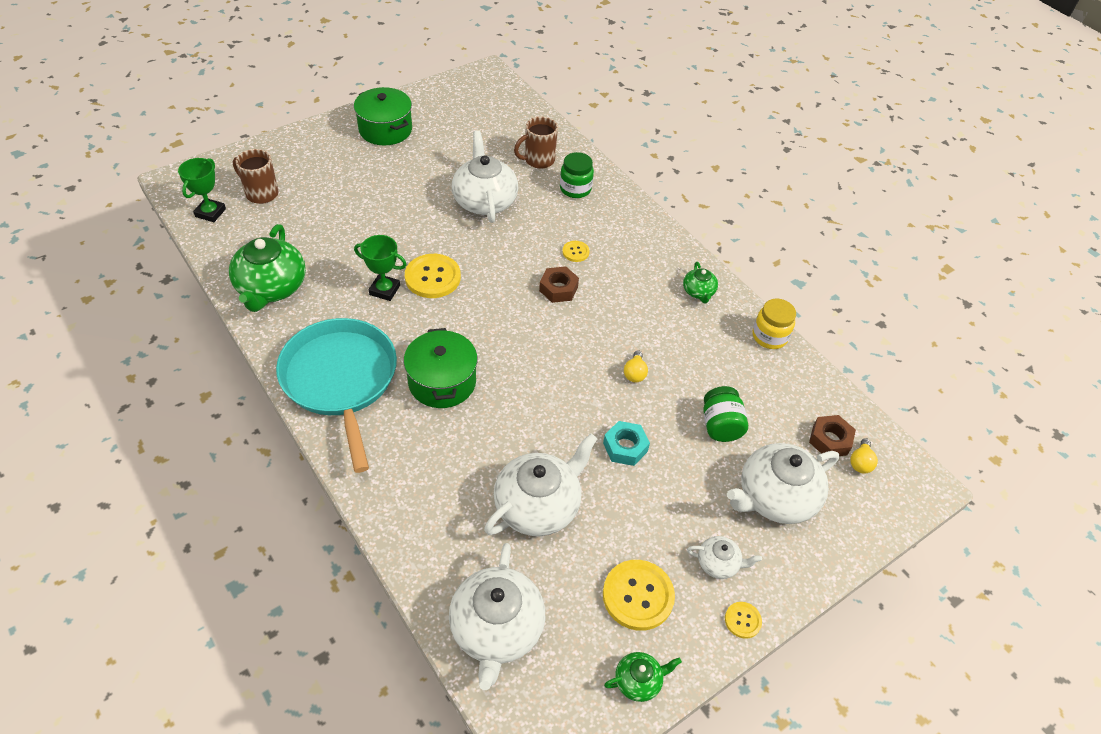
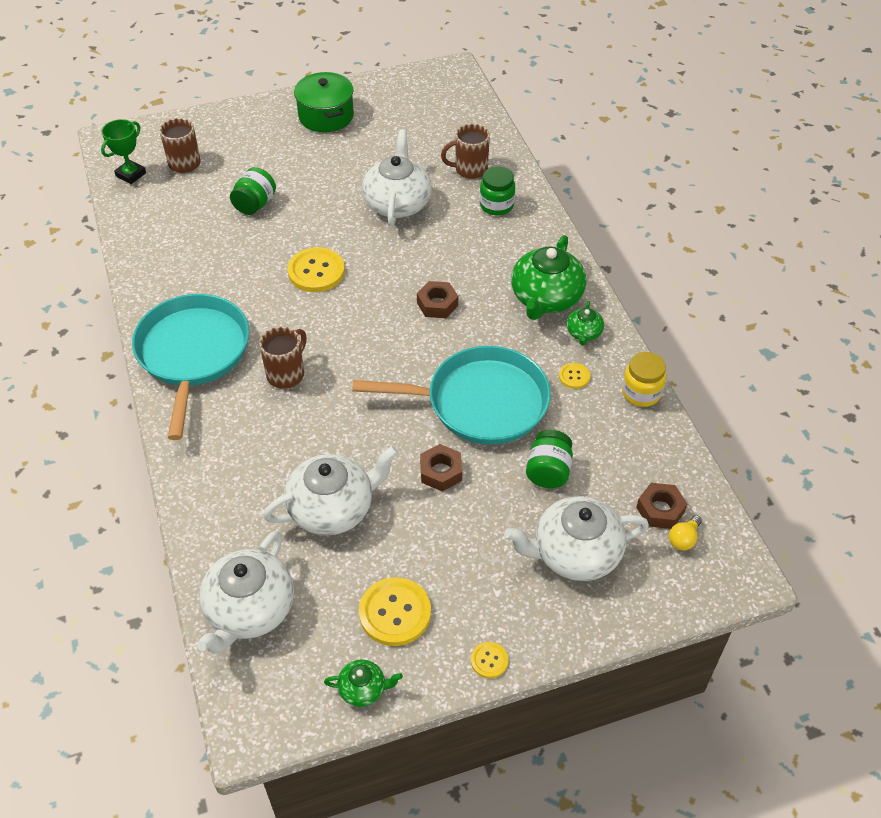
camera: 20 degrees right, 0 degrees up
(271, 288) = (161, 255): green teapot -> green teapot (546, 298)
(348, 223) = (255, 204): none -> green jar
(384, 290) = (265, 276): green trophy -> none
(442, 382) = (286, 373): green pot -> brown mug
(575, 252) = (470, 270): yellow button -> yellow button (574, 376)
(625, 447) = (441, 472): turquoise nut -> brown nut
(634, 373) = (481, 402): yellow light bulb -> turquoise pan
(718, 563) = (488, 602): white teapot -> none

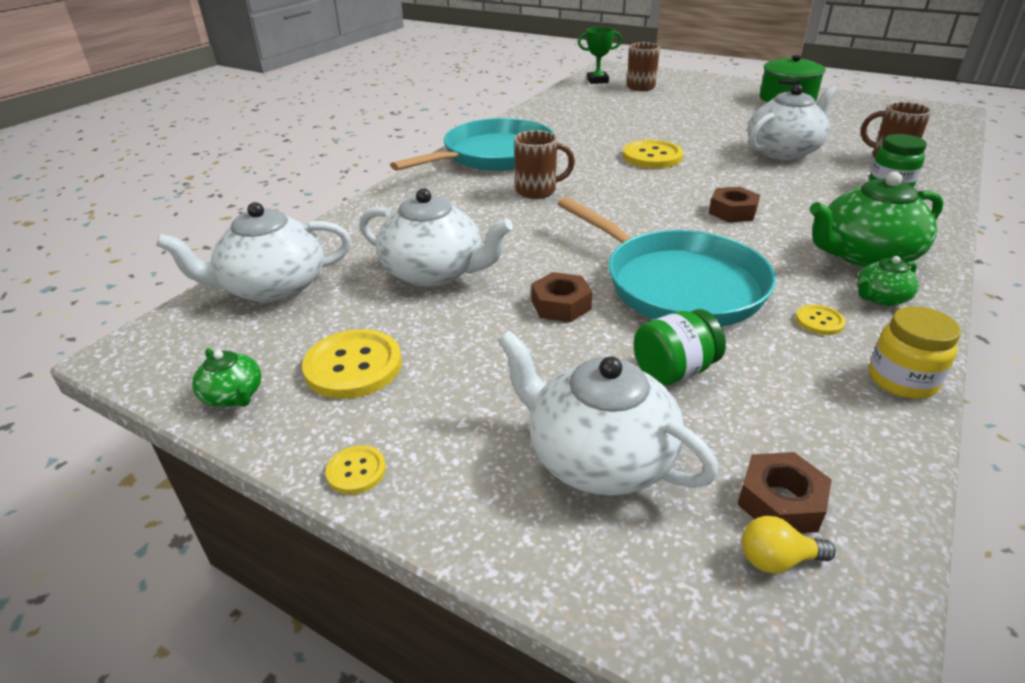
camera: 50 degrees right, 15 degrees down
(255, 204) = (660, 115): green jar -> none

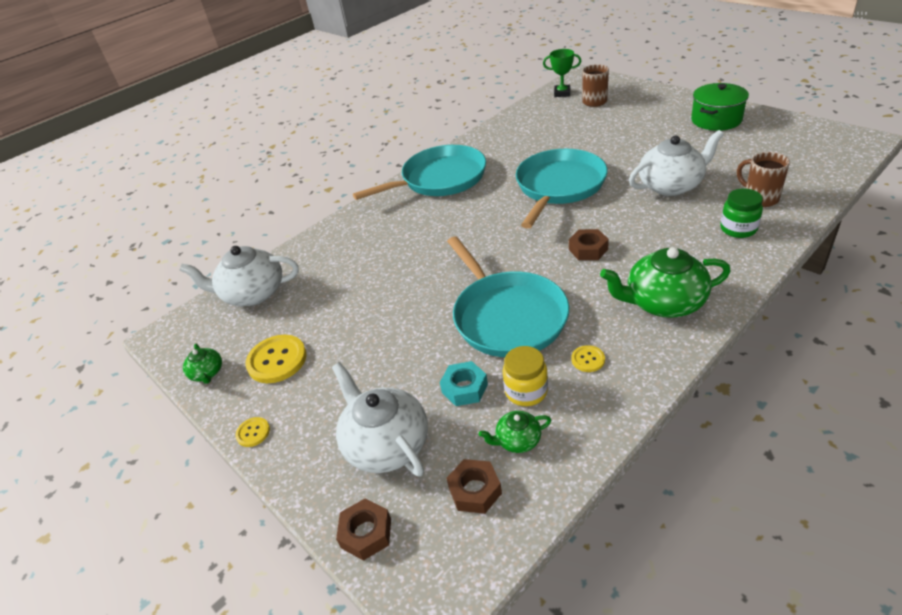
camera: 20 degrees right, 5 degrees up
(434, 272) = (352, 290): white teapot -> none
(537, 191) = (454, 218): brown mug -> none
(561, 305) = (420, 326): brown nut -> brown nut (366, 533)
(652, 156) = (559, 186): yellow button -> turquoise pan
(674, 371) = (464, 388): green jar -> turquoise nut
(777, 559) = (450, 526): yellow light bulb -> none
(880, 298) = (647, 344): green teapot -> green teapot (517, 440)
(901, 380) = (612, 415): yellow jar -> yellow jar (526, 391)

